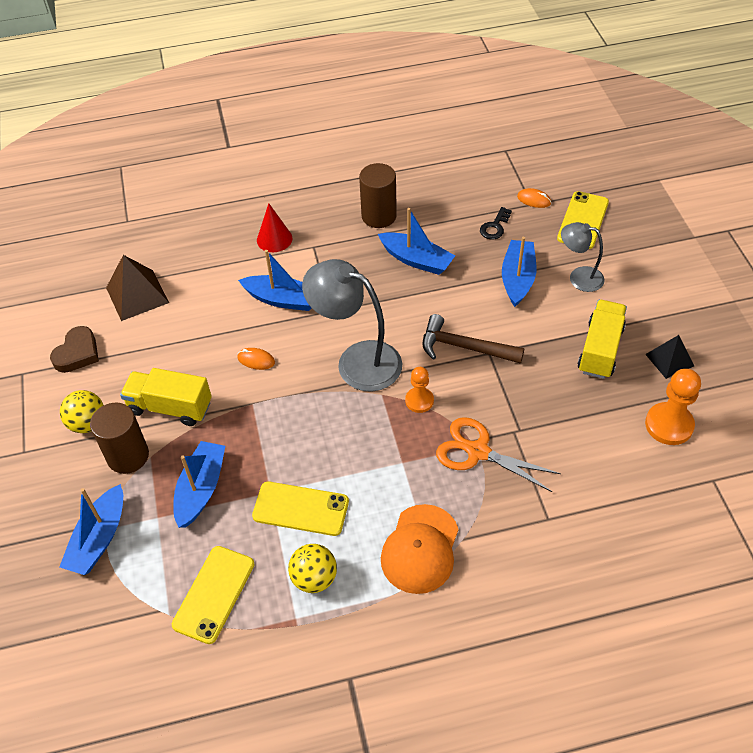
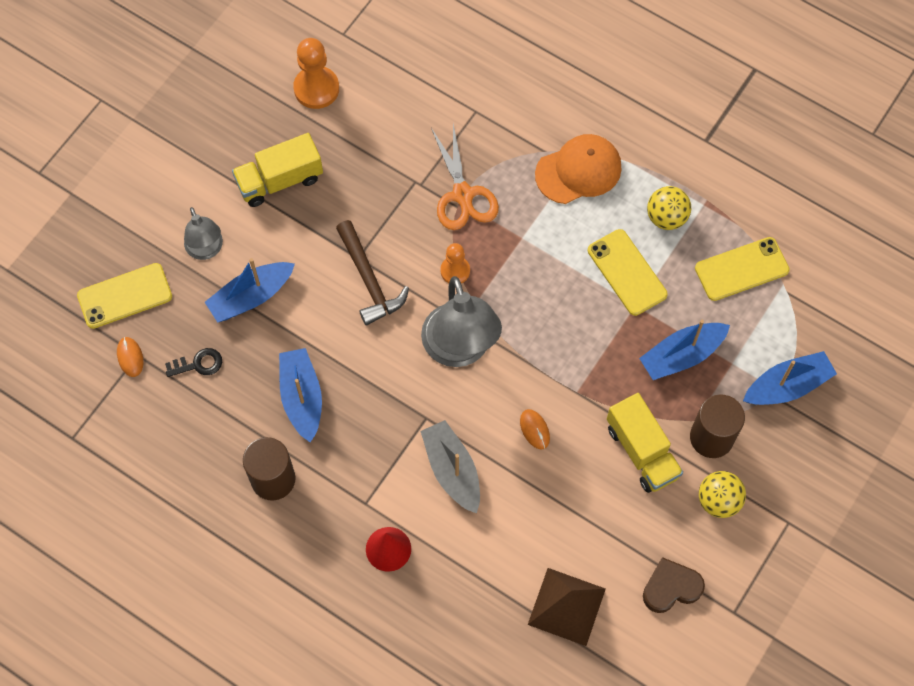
camera: 135 degrees left, 15 degrees up
(283, 299) = (452, 470): blue boat -> grey boat
(669, 360) = (246, 126): black pyramid -> none

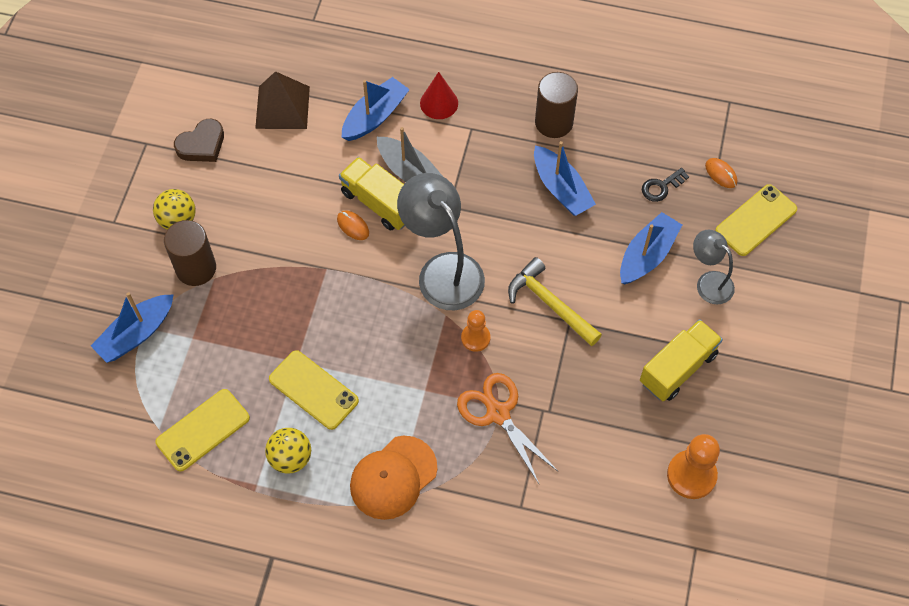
camera: 160 degrees right, 5 degrees down
(369, 280) = (550, 303): brown hammer -> yellow hammer
(642, 451) = (254, 238): yellow truck -> yellow truck (379, 203)
(682, 355) = (240, 330): blue boat -> blue boat (375, 116)

